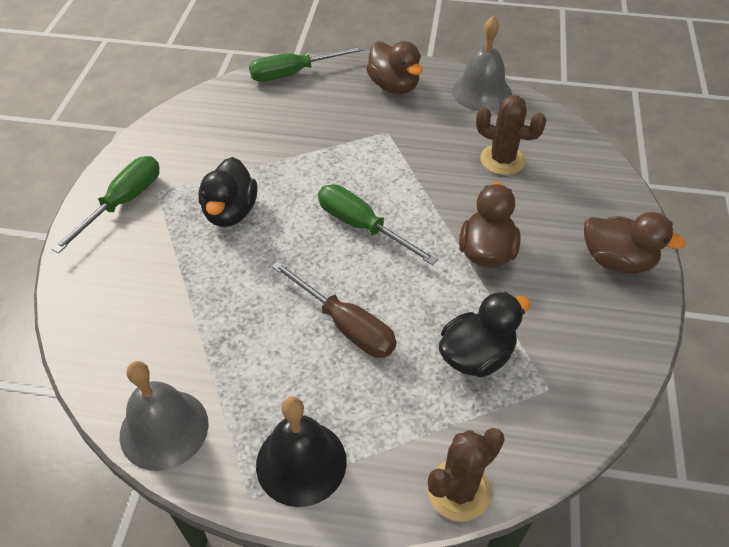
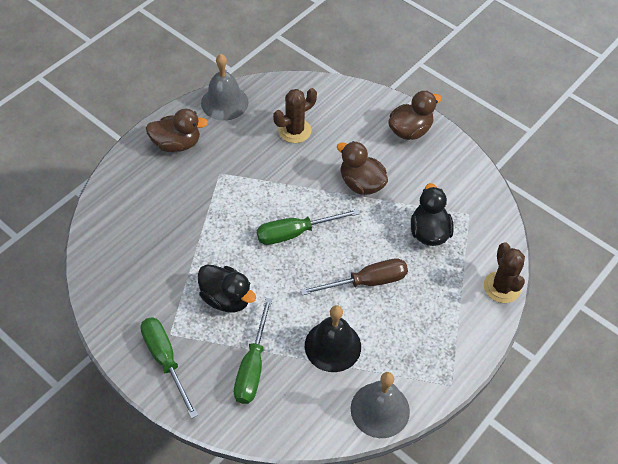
camera: 60 degrees left, 5 degrees up
(293, 73) = (109, 193): green screwdriver -> green screwdriver (252, 366)
(301, 462) = (444, 349): black bell -> black bell (332, 346)

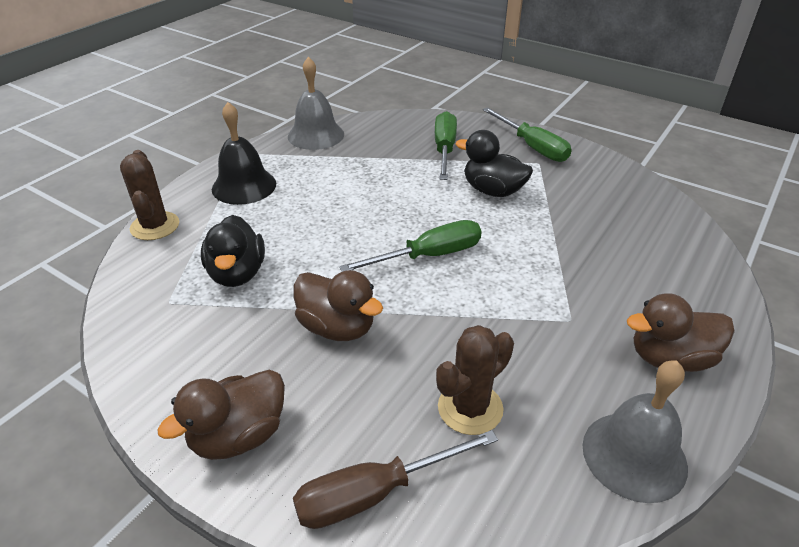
camera: 175 degrees right, 15 degrees down
(332, 346) = (365, 167): black bell -> black bell (244, 186)
(366, 282) = (328, 217): brown screwdriver -> brown screwdriver (375, 493)

